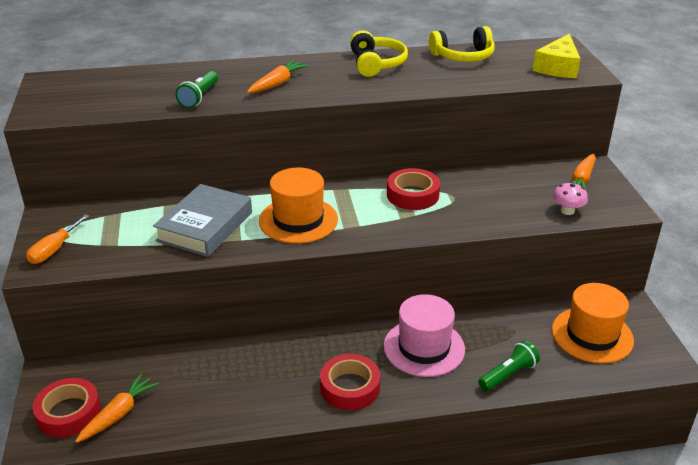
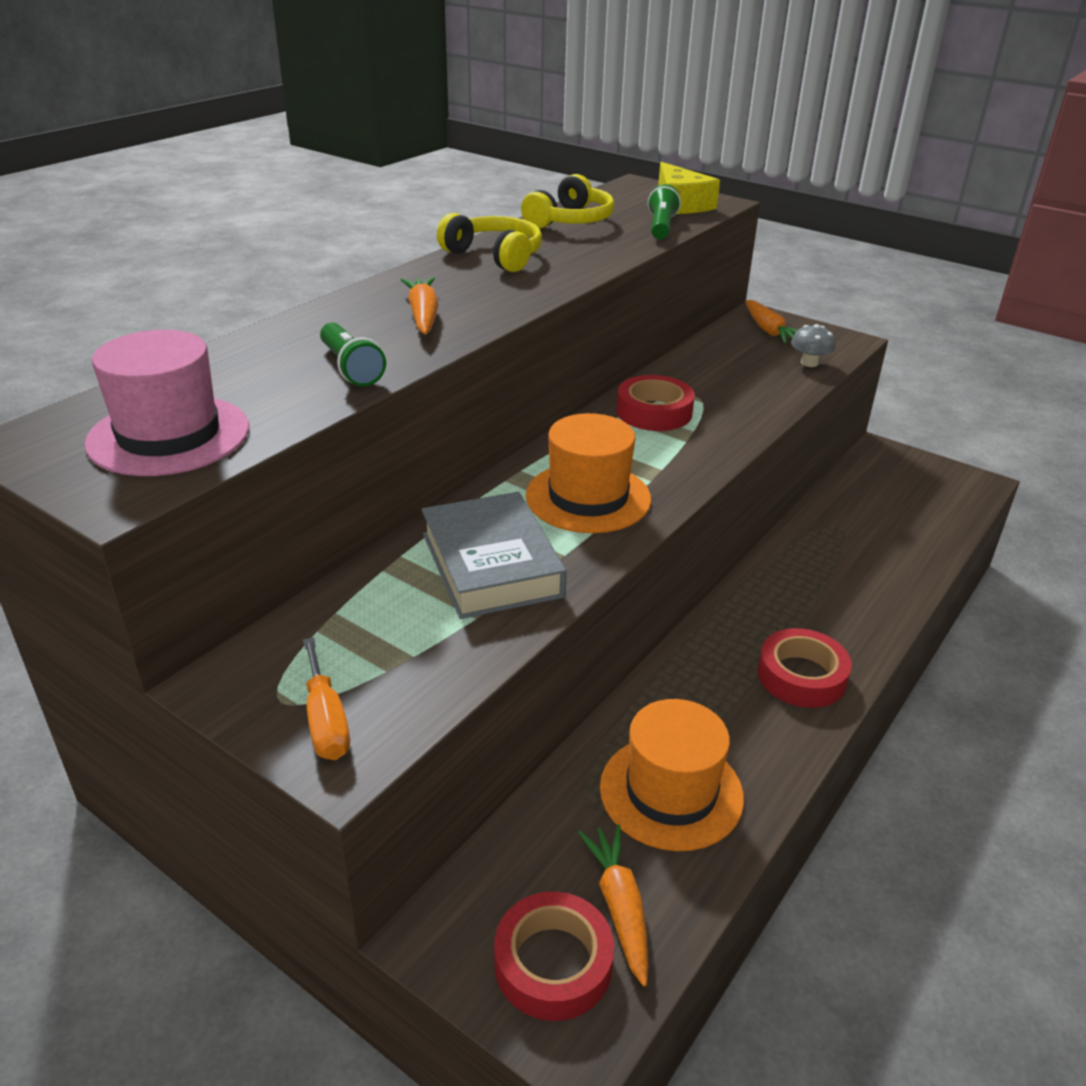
camera: 45 degrees left, 0 degrees up
(424, 347) = (796, 589): pink hat -> pink hat (169, 435)
(508, 374) = (898, 568): green flashlight -> green flashlight (661, 227)
(567, 211) = (809, 363): pink mushroom -> grey mushroom
(592, 335) = (896, 492): orange hat -> orange hat (671, 792)

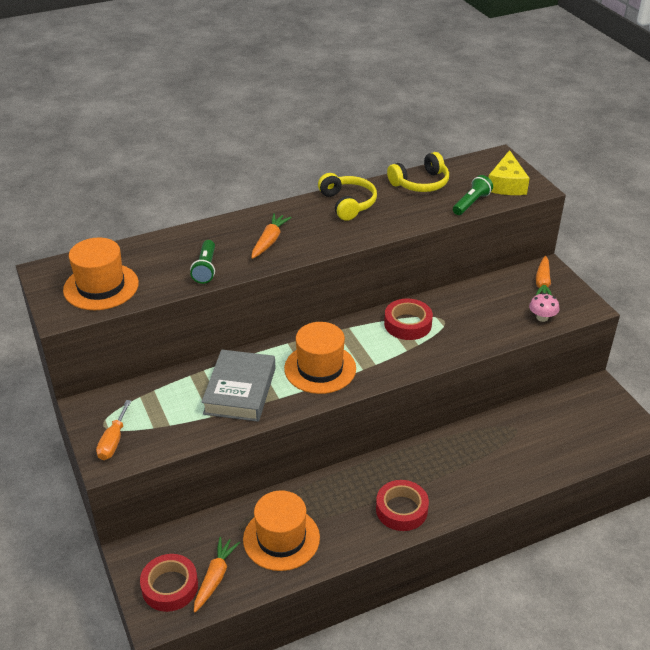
camera: 30 degrees right, 5 degrees up
(169, 435) = (101, 287): pink hat -> orange hat
(809, 363) = (542, 317): grey mushroom -> pink mushroom

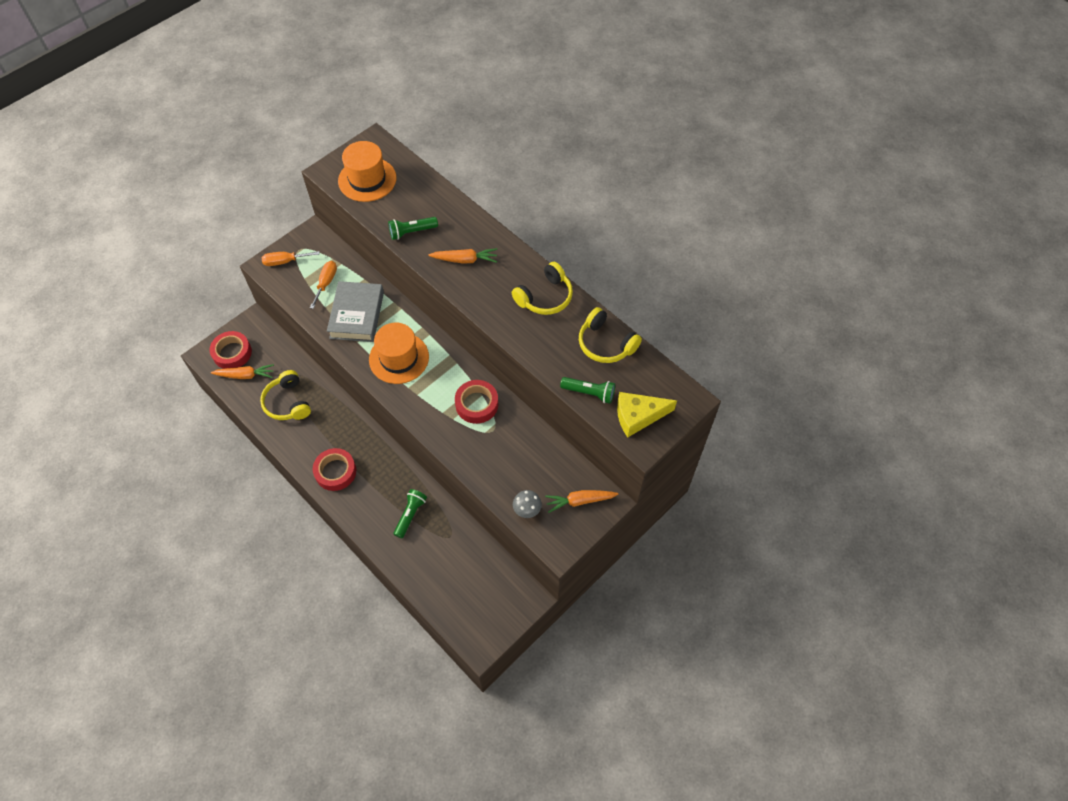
camera: 70 degrees right, 20 degrees up
(174, 409) = (326, 283): none -> orange screwdriver
(240, 391) = (357, 315): grey book -> grey book turned 75 degrees counterclockwise
(281, 538) = (288, 402): orange hat -> yellow headphones
(481, 455) = (410, 515): none -> green flashlight
(542, 317) = (527, 509): pink mushroom -> grey mushroom

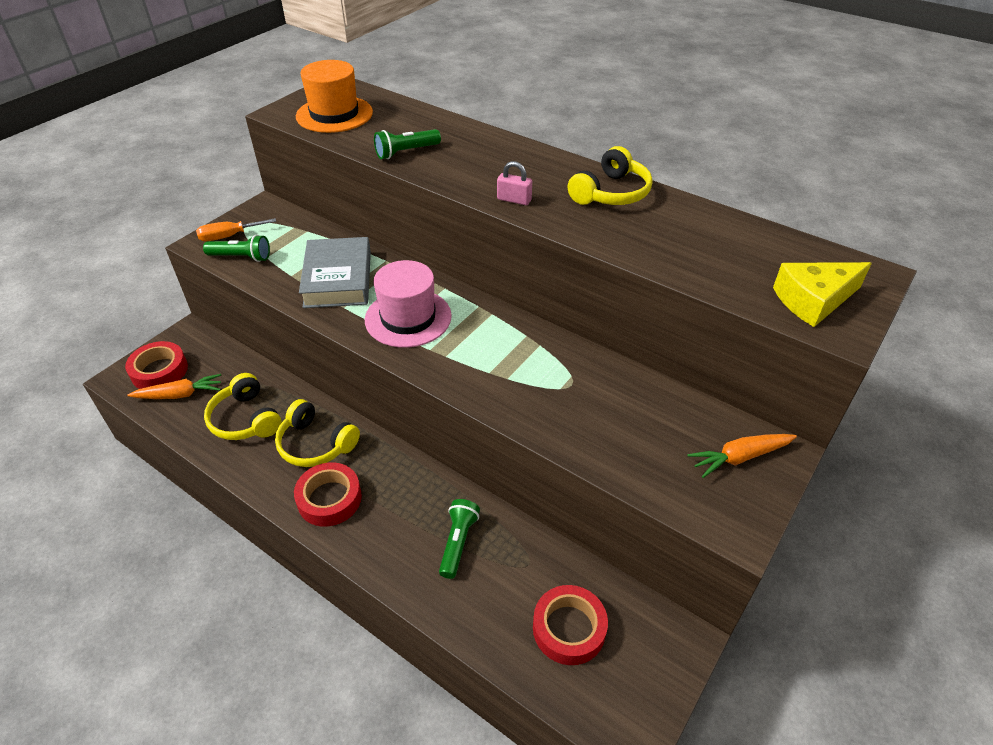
camera: 10 degrees left, 15 degrees down
(326, 283) = (289, 251): orange screwdriver -> none
(399, 358) = (408, 318): orange hat -> pink hat
(465, 260) = (487, 170): orange carrot -> none
(475, 294) = (514, 200): none -> pink padlock
(477, 404) = (536, 356): red tape -> red tape (569, 628)
(527, 509) = (664, 481): grey mushroom -> none
(589, 393) = (726, 283): green flashlight -> green flashlight (241, 257)
(605, 344) = (719, 229): yellow headphones -> yellow headphones (316, 444)

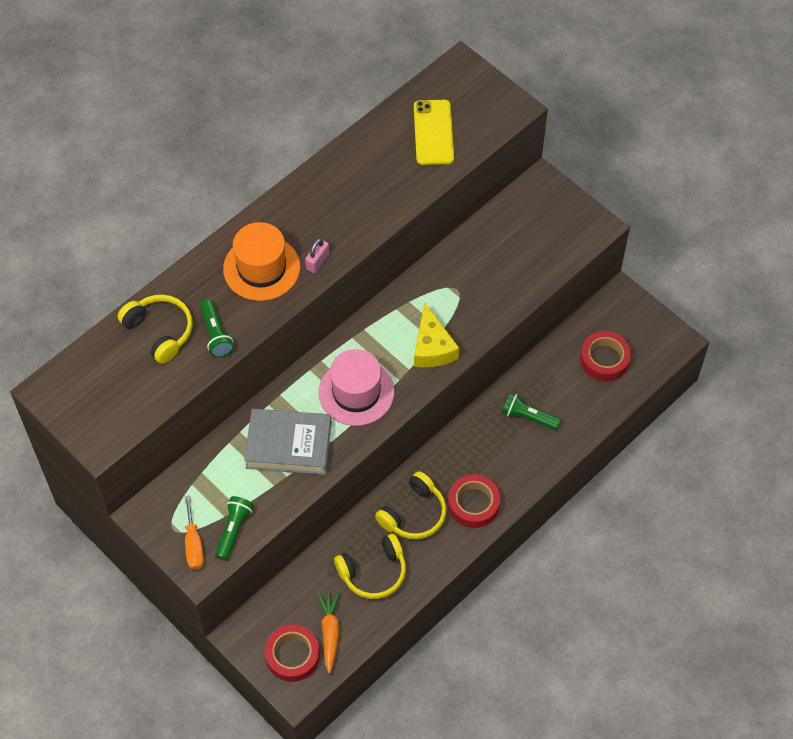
camera: 80 degrees left, 15 degrees up
(334, 114) = (120, 393): orange hat -> orange hat (261, 268)
(611, 193) = (323, 192): yellow headphones -> yellow headphones (160, 331)
(739, 457) = (542, 207): orange carrot -> none
(747, 262) = (433, 132): none -> yellow phone
(813, 300) = (481, 110): yellow cheese -> yellow cheese (432, 347)

